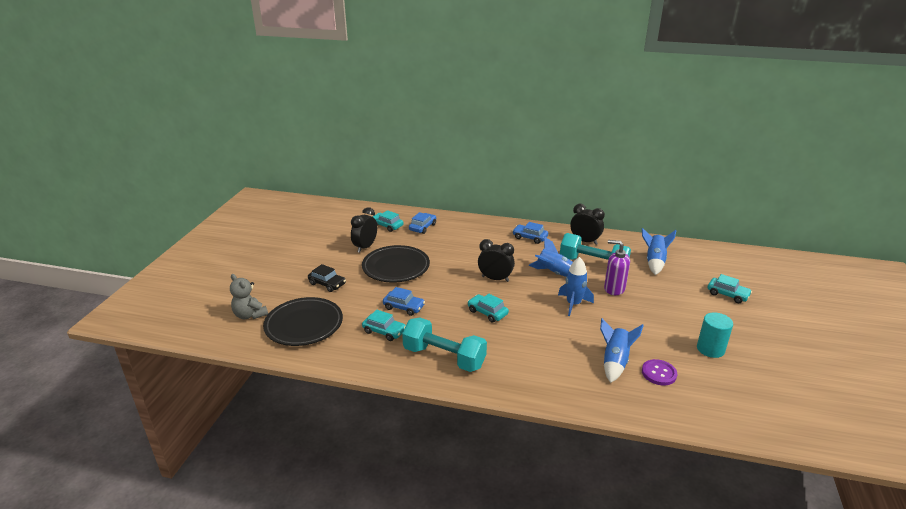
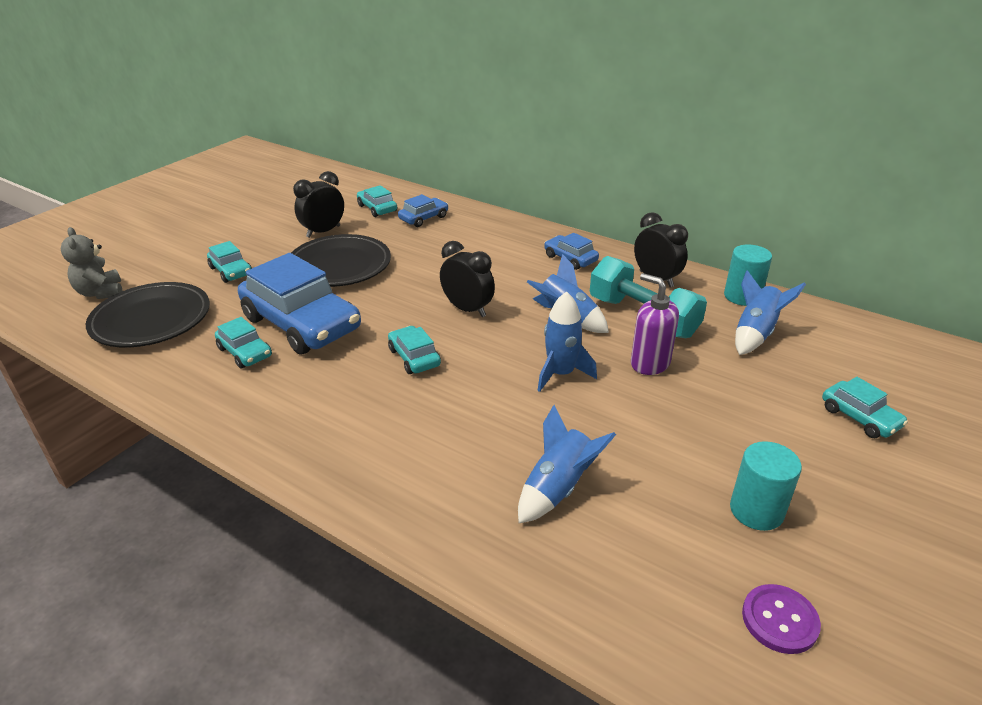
camera: 20 degrees right, 5 degrees up
(327, 284) = (231, 271): black car -> turquoise car
(404, 307) = (302, 323): blue car -> blue car, size x2.12
(444, 357) = (293, 411): turquoise dumbbell -> none
(635, 242) = (742, 296): none -> turquoise cylinder
(659, 373) = (623, 530): purple button -> purple button (779, 620)

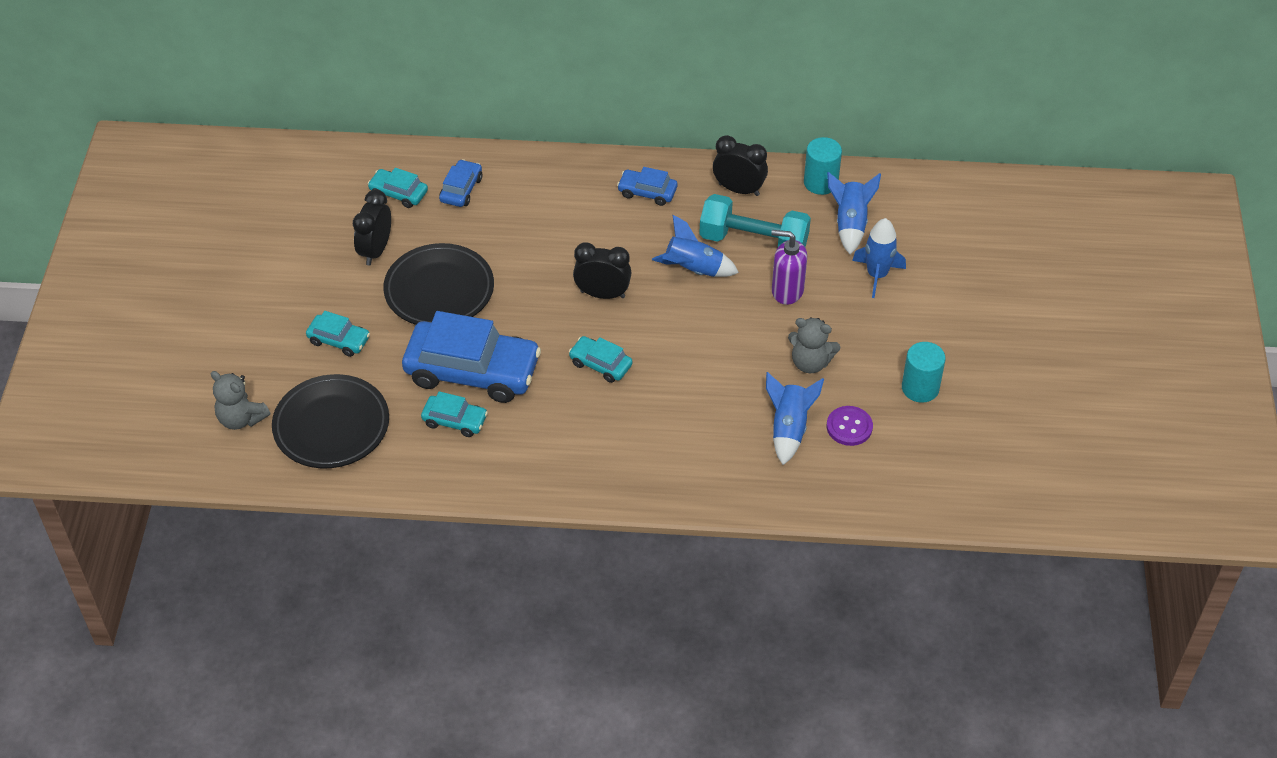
camera: 30 degrees left, 15 degrees up
(561, 374) = (727, 330): blue rocket -> blue rocket (877, 275)
(631, 433) = (810, 363): none -> grey teddy bear
(779, 620) = (962, 454): purple button -> purple button (849, 427)
(860, 417) = (955, 280): turquoise car -> none

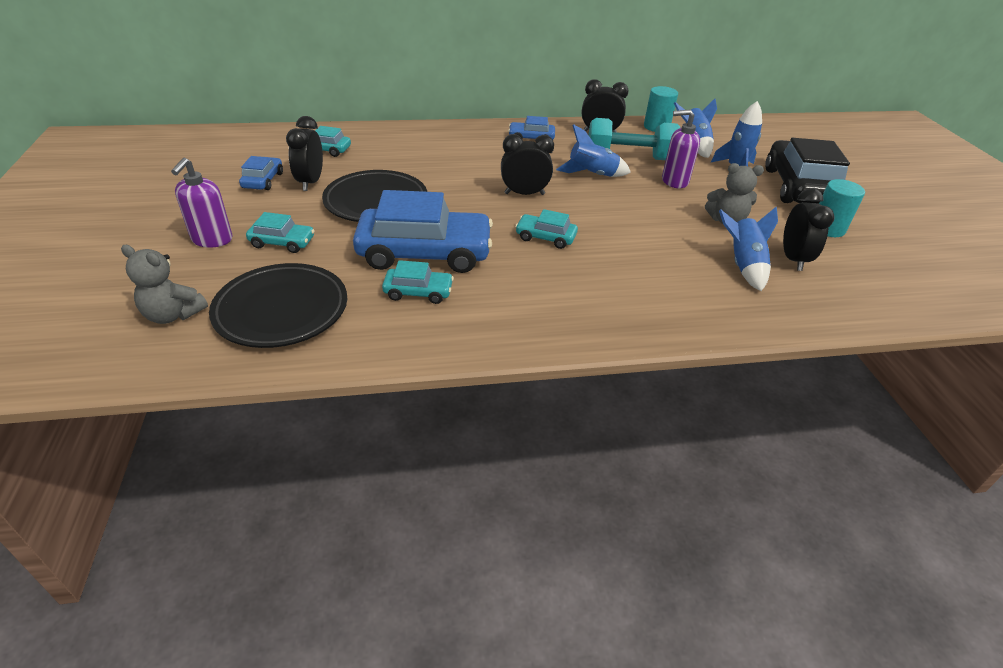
camera: 15 degrees left, 10 degrees down
(274, 328) = (212, 239): none -> purple soap dispenser
(461, 189) = (379, 145): blue car -> blue car (263, 180)
(849, 427) = (793, 259): purple button -> black clock
(935, 318) = (799, 187): none -> black car

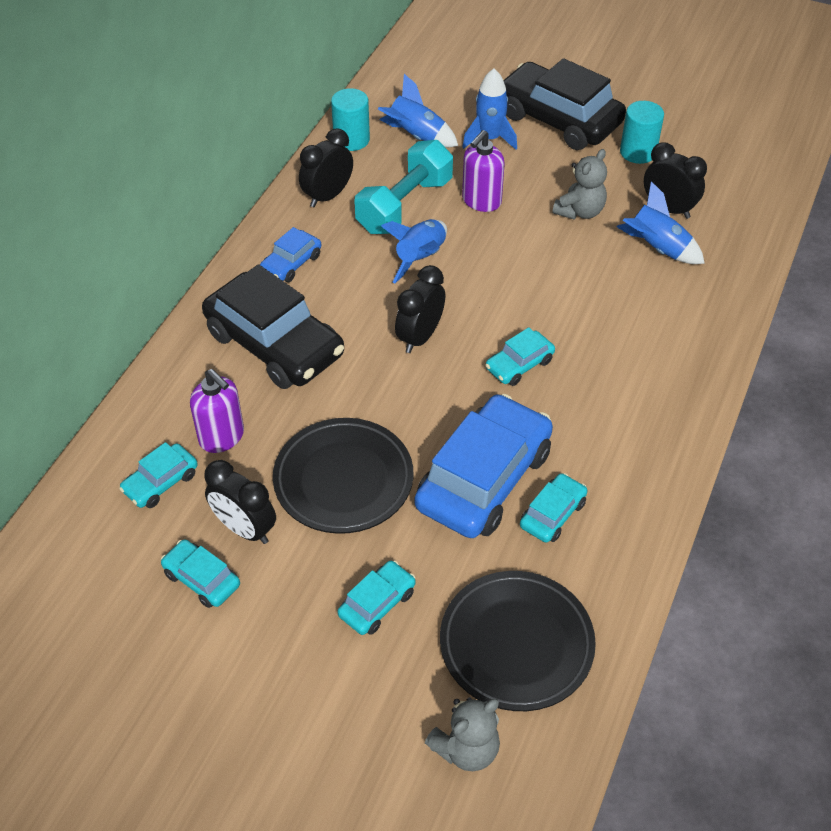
camera: 55 degrees left, 10 degrees up
(212, 239) = (323, 674): purple soap dispenser -> purple soap dispenser (222, 437)
(263, 180) = (202, 579): blue car -> turquoise car
(462, 151) = (275, 344): none -> black car

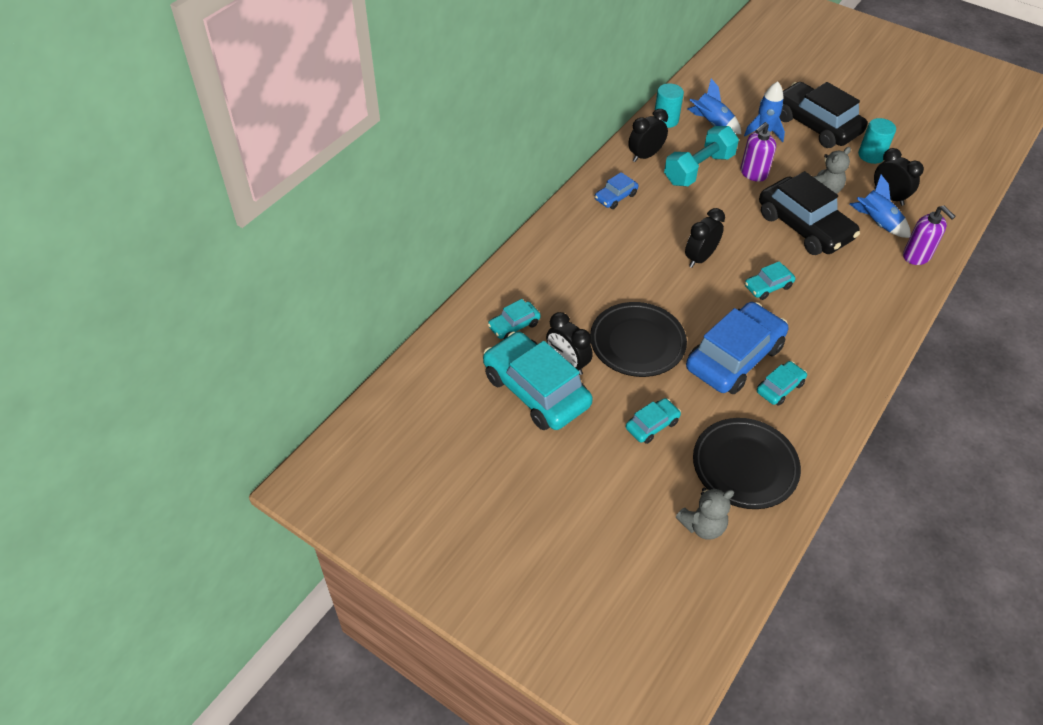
camera: 10 degrees right, 0 degrees up
(202, 579) = (536, 390): turquoise car -> turquoise car, size x2.12
(222, 437) = (557, 303): purple soap dispenser -> purple soap dispenser (917, 256)
(275, 344) = (599, 248): black car -> black car (804, 226)
(421, 258) = (706, 206): blue rocket -> none

